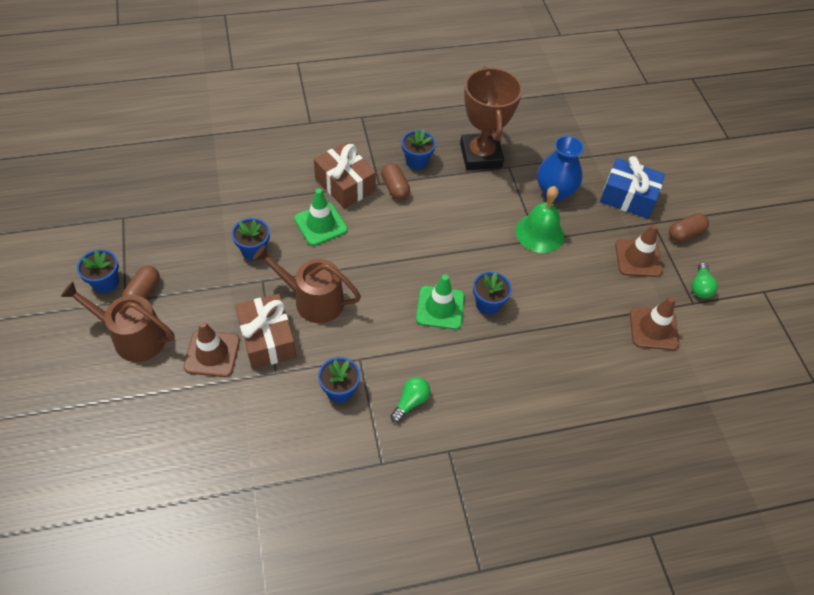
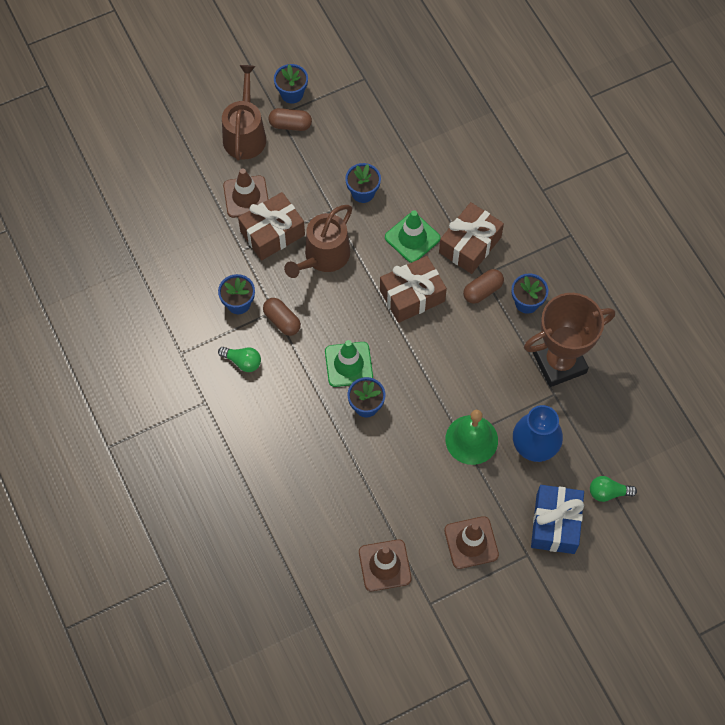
camera: 80 degrees right, 10 degrees up
(313, 300) = (323, 257): brown watering can -> brown watering can turned 150 degrees counterclockwise
(382, 240) = (412, 296): none -> brown gift
(685, 234) = (523, 590): brown capsule -> brown capsule (282, 321)
(700, 287) = (453, 610): green light bulb -> green light bulb (608, 492)

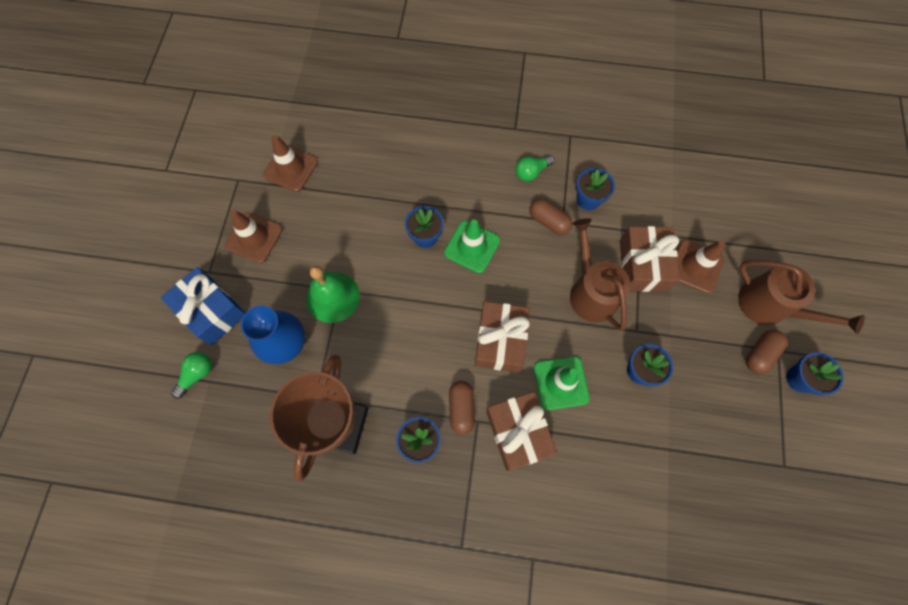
camera: 125 degrees right, 5 degrees up
(282, 321) = (548, 221): brown capsule -> brown capsule turned 45 degrees clockwise

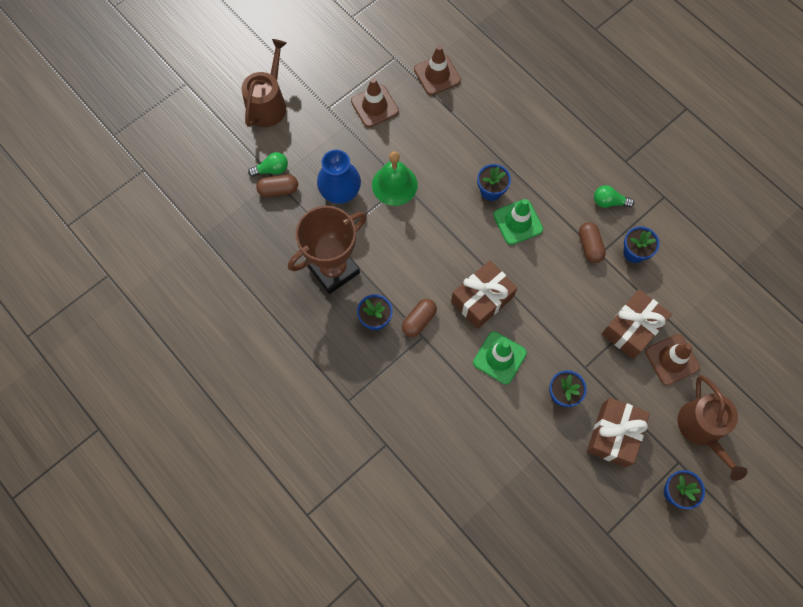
camera: 40 degrees right, 0 degrees up
(212, 311) = (311, 135): blue gift -> none
(518, 432) = (443, 364): brown gift -> brown gift (614, 435)
(591, 292) = (575, 317): brown watering can -> brown watering can (268, 104)
(760, 354) = (662, 453): brown capsule -> brown capsule (278, 190)

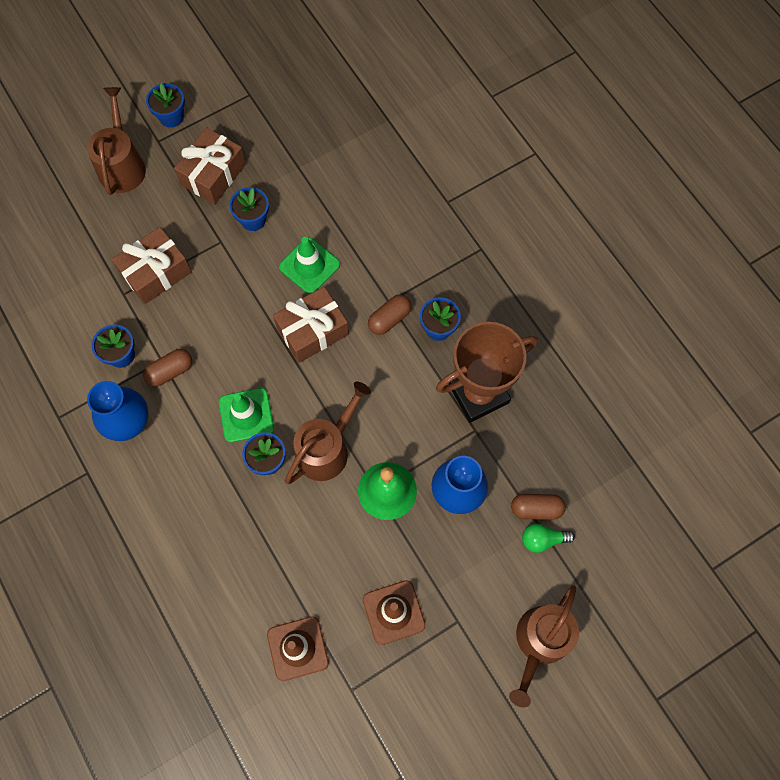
camera: 170 degrees left, 0 degrees up
(448, 207) = (326, 449): none -> brown watering can
(589, 246) = (170, 371): brown capsule -> brown capsule turned 60 degrees clockwise
(609, 202) = (128, 422): green light bulb -> blue vase
(672, 359) = (126, 234): brown traffic cone -> none

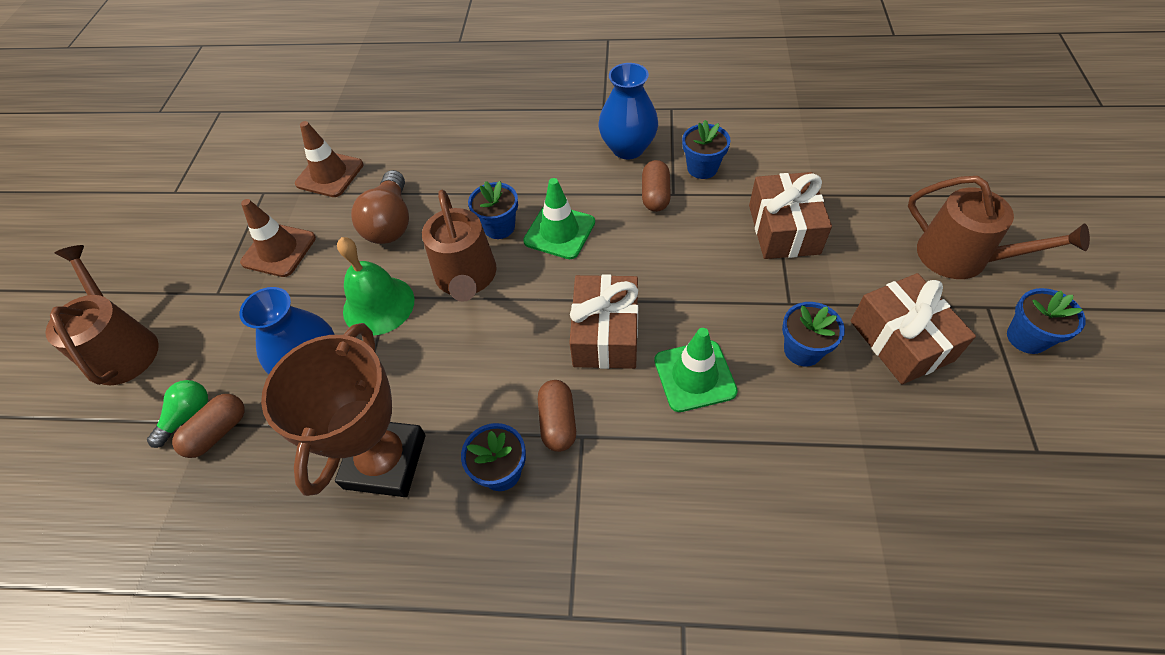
camera: 130 degrees right, 15 degrees down
(314, 547) = (390, 222): none -> brown light bulb

